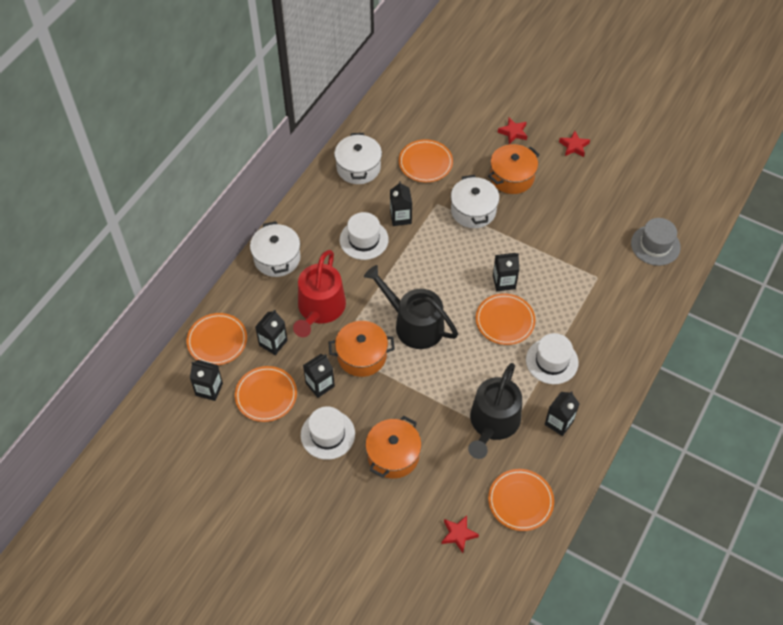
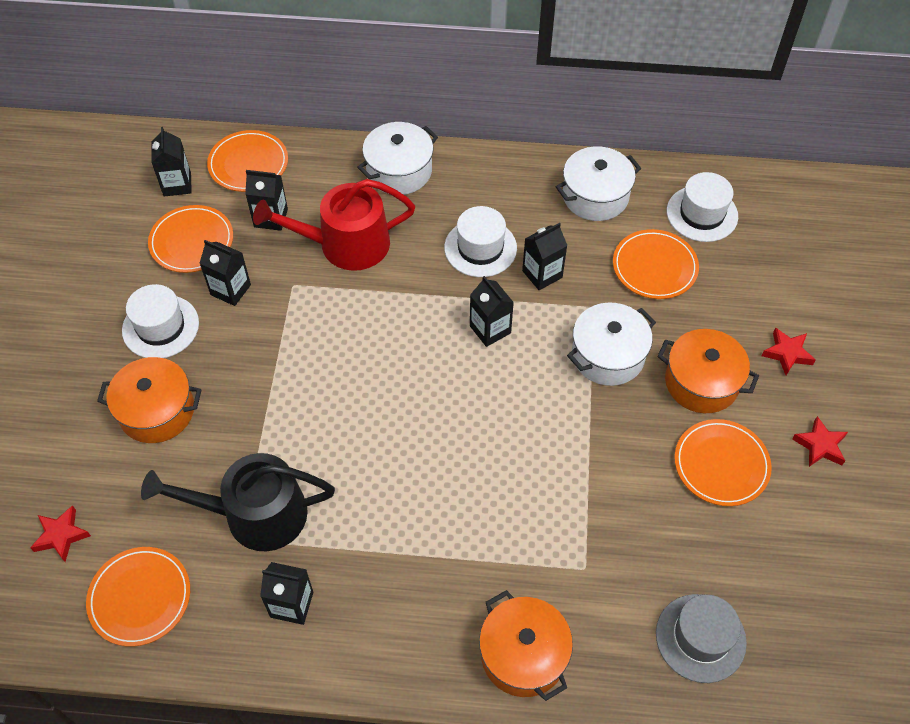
camera: 65 degrees right, 0 degrees up
(362, 356) = (295, 317): orange pot -> orange pot (523, 655)
(413, 324) = (374, 356): black watering can -> none
(504, 282) = (504, 441): black carton -> black carton (490, 329)
(505, 321) = (436, 467): orange plate -> orange plate (721, 464)
(552, 361) = (396, 556): white hat -> white hat (702, 214)

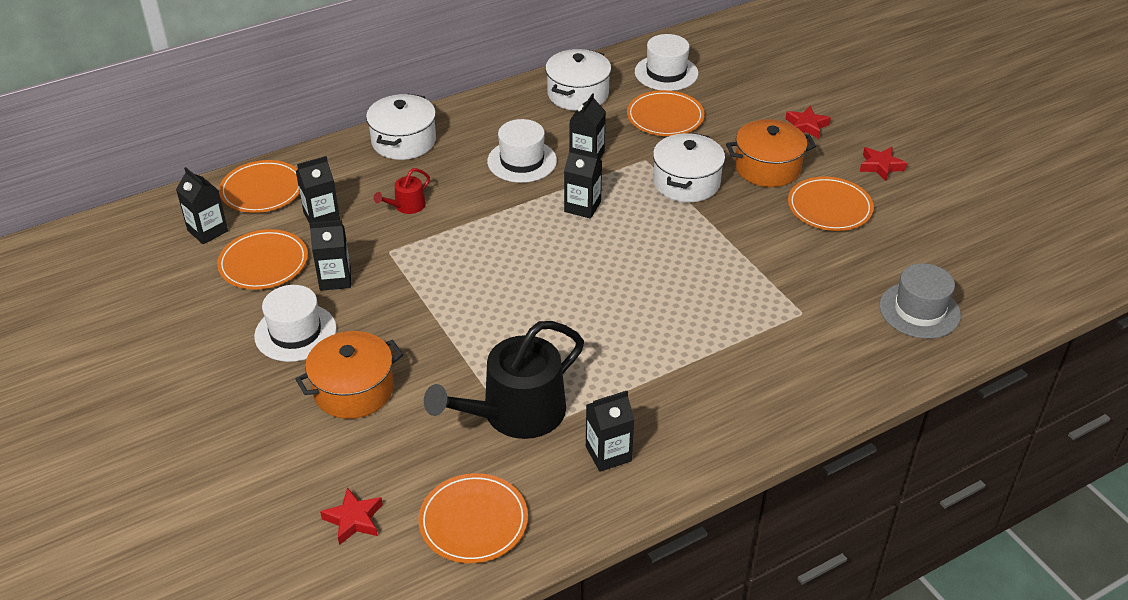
camera: 35 degrees left, 15 degrees down
(345, 244) = (406, 206): red watering can -> red watering can, size x0.45
(523, 655) = (814, 386): orange pot -> none

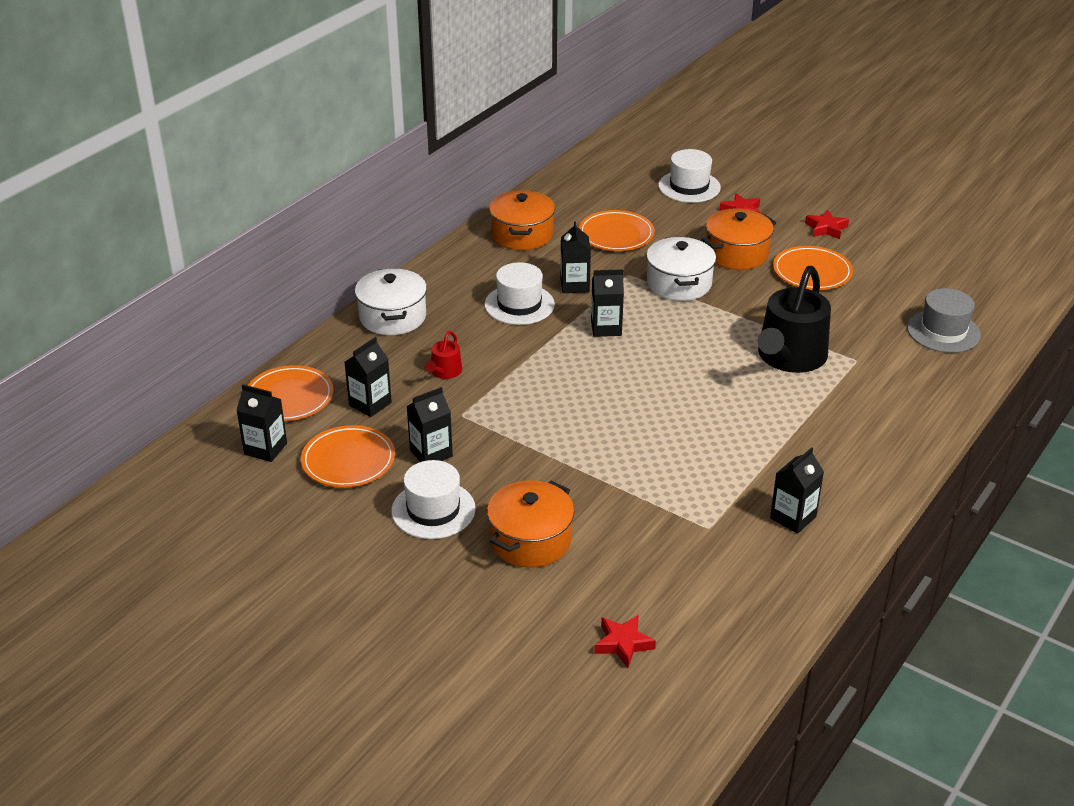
camera: 25 degrees left, 5 degrees down
(473, 521) = (727, 608): orange plate -> none
(515, 413) = (689, 512): black watering can -> black watering can (789, 357)
(578, 94) = (522, 234): white pot -> orange pot
(666, 73) = (586, 197): white hat -> white hat (689, 187)

